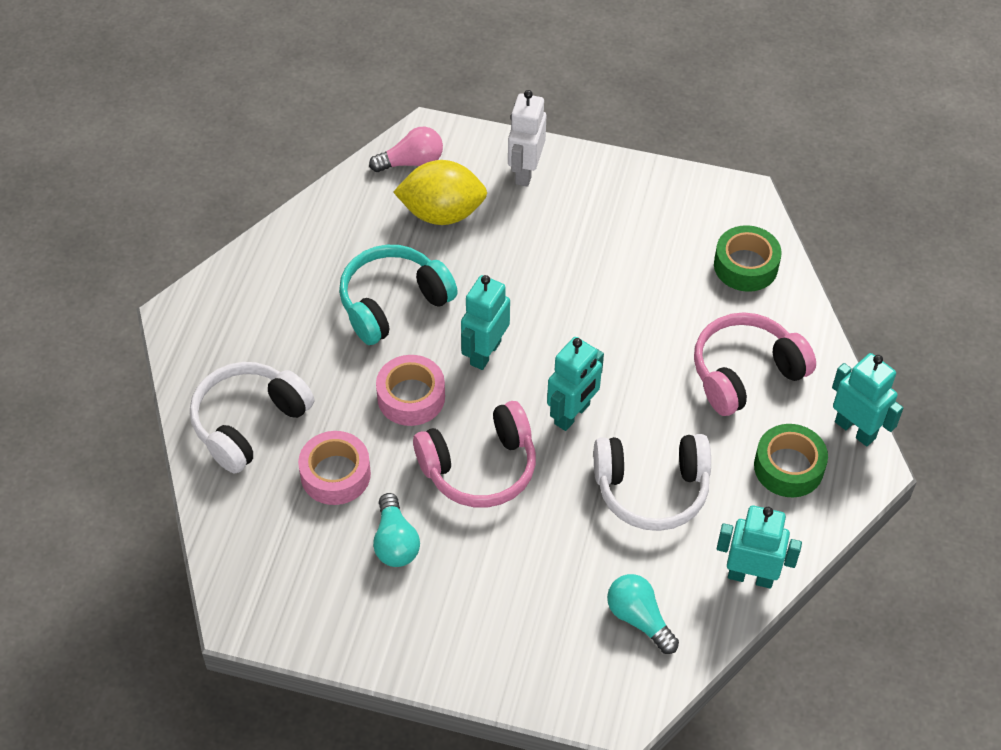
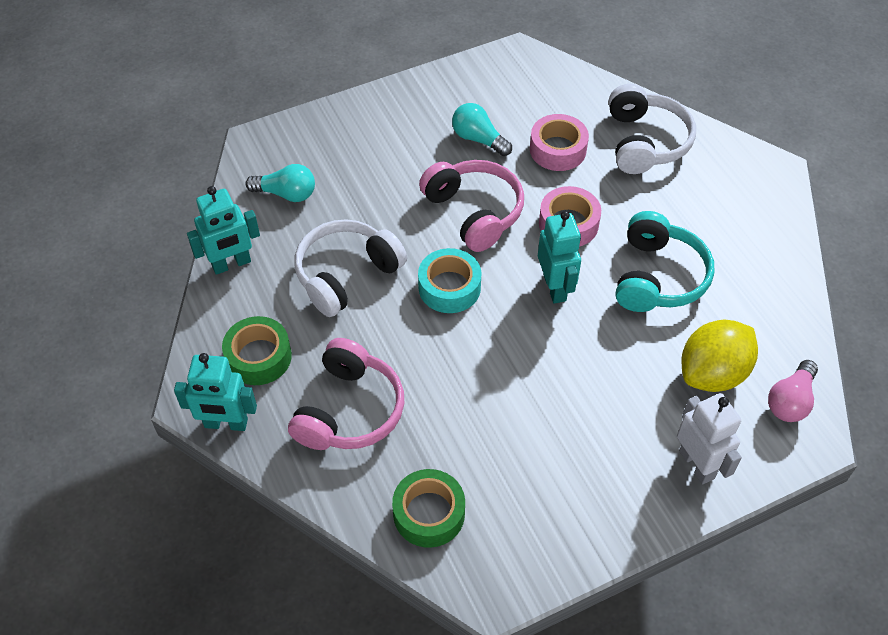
camera: 140 degrees right, 0 degrees up
(480, 468) = (474, 212): pink headphones -> pink headphones turned 120 degrees clockwise
(572, 414) = (449, 287): turquoise robot -> turquoise tape

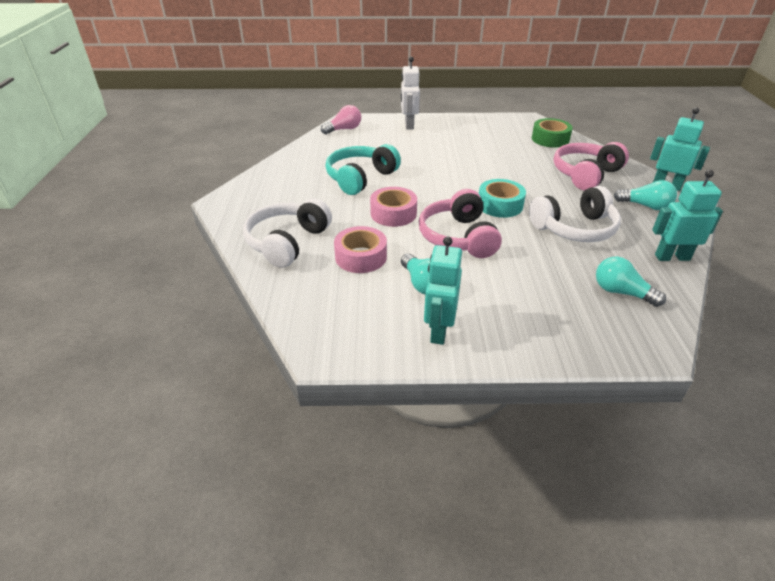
camera: 155 degrees left, 15 degrees down
(259, 357) = (645, 206): green tape -> turquoise light bulb
(555, 287) = (429, 189): turquoise robot -> turquoise robot (439, 331)
(712, 373) = (371, 143): yellow lemon -> none

